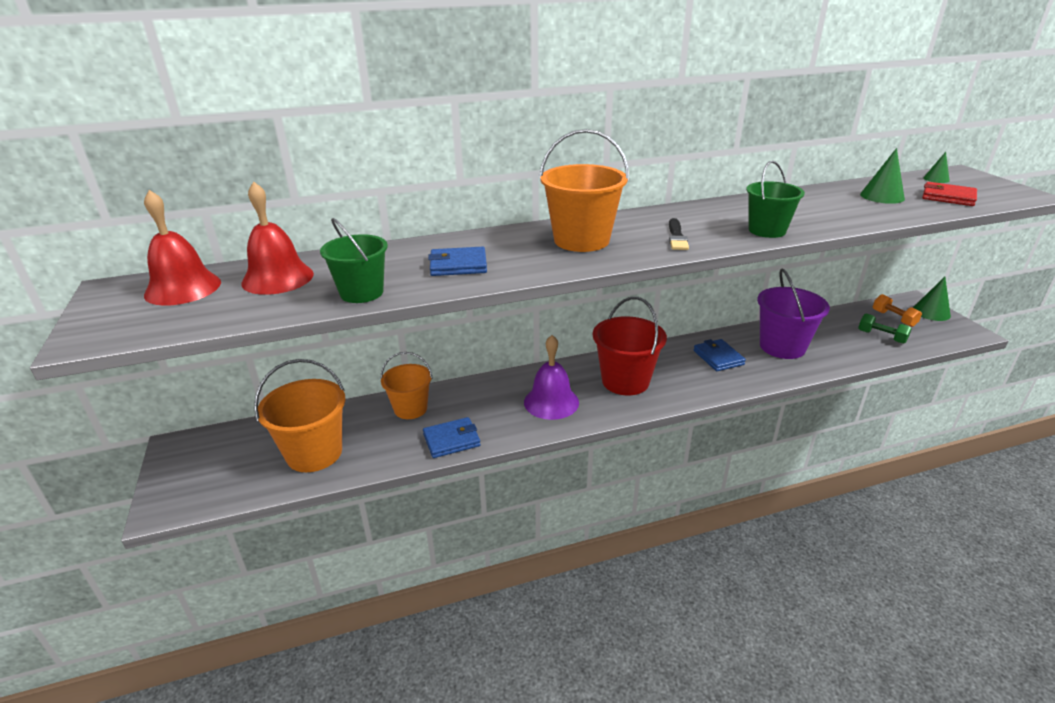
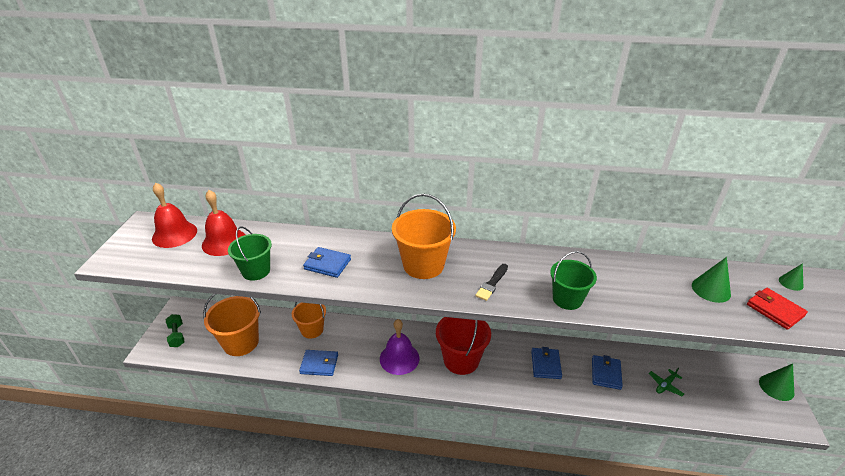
camera: 25 degrees right, 5 degrees up
(782, 347) = (606, 373): purple bucket -> blue wallet
(843, 339) = (665, 385): none -> green plane
(881, 337) = (703, 395): green dumbbell -> green dumbbell (177, 335)
(893, 318) = (732, 381): orange dumbbell -> none

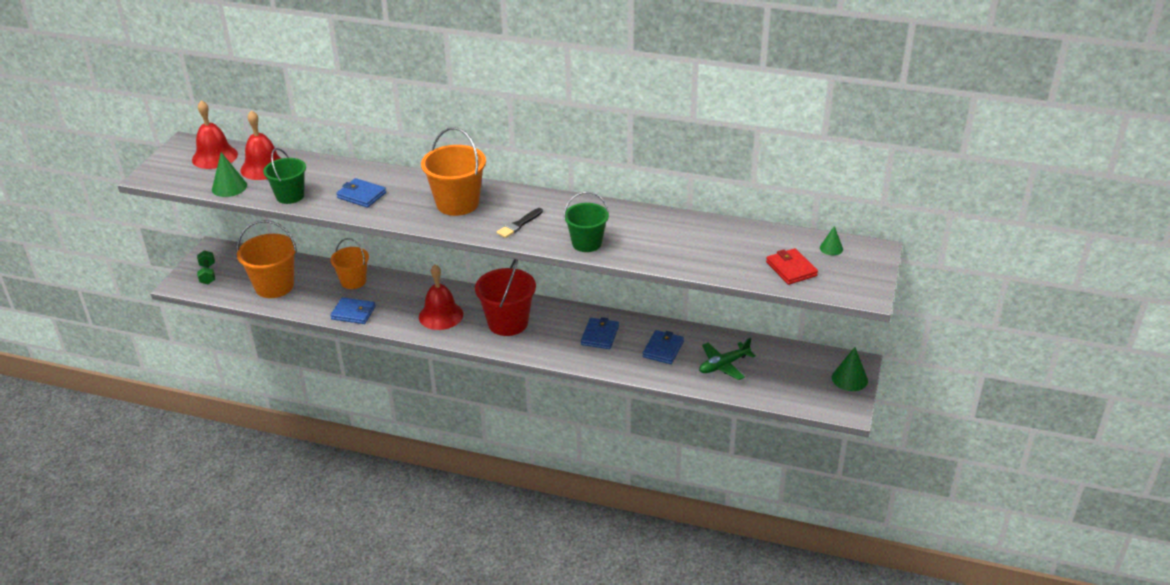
camera: 10 degrees right, 0 degrees up
(399, 358) = (441, 315): purple bell -> red bell
(665, 385) = (723, 365): green plane -> green plane, size x1.52
(711, 289) = (740, 247): green cone -> green cone (229, 187)

